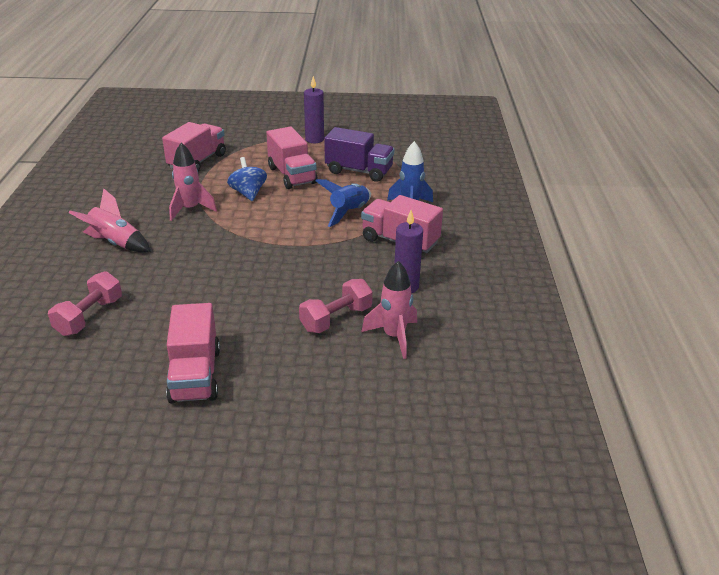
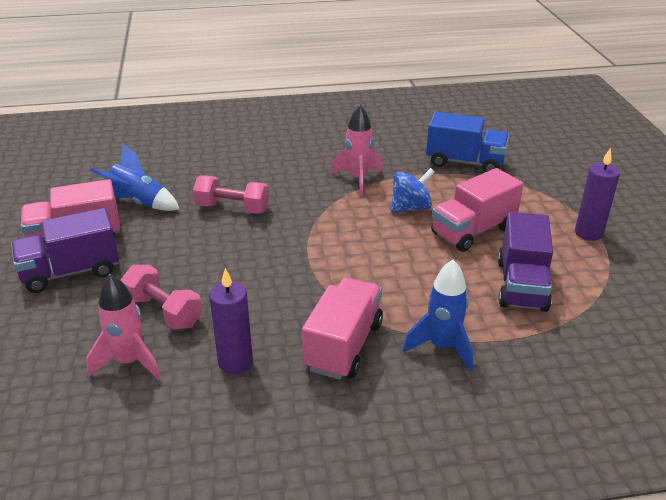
camera: 80 degrees right, 0 degrees up
(89, 316) = (162, 169): pink dumbbell -> pink dumbbell (232, 208)
(115, 243) = (279, 154): pink rocket -> none
(197, 161) = (465, 162): pink truck -> blue truck
(256, 375) = (71, 272): none -> purple truck
(349, 212) = (401, 290): blue rocket -> blue rocket (138, 202)

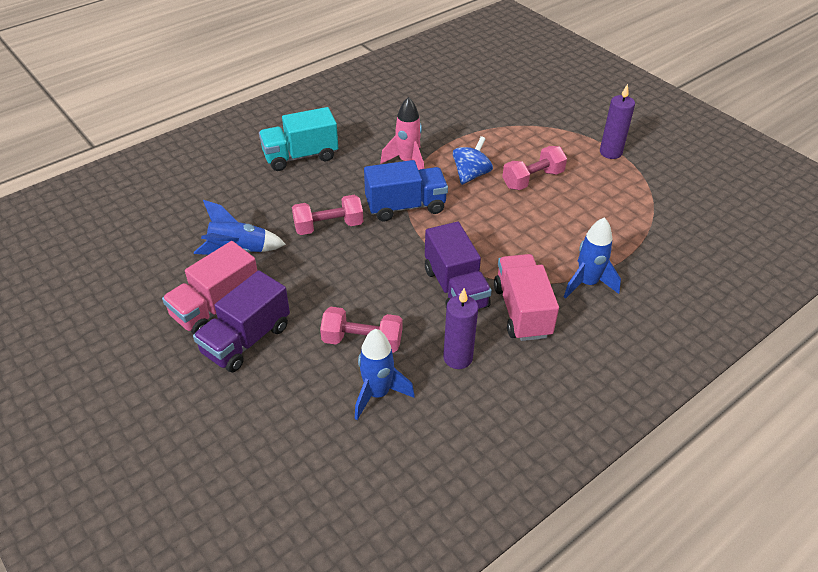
camera: 30 degrees left, 10 degrees up
(129, 362) = (377, 394): pink rocket -> blue rocket
(265, 148) = (300, 156): none -> turquoise truck
(465, 162) = (477, 117): blue truck -> blue truck (405, 206)
(473, 231) = (532, 179): pink truck -> pink dumbbell
(522, 285) = (600, 213): purple truck -> purple truck (455, 288)

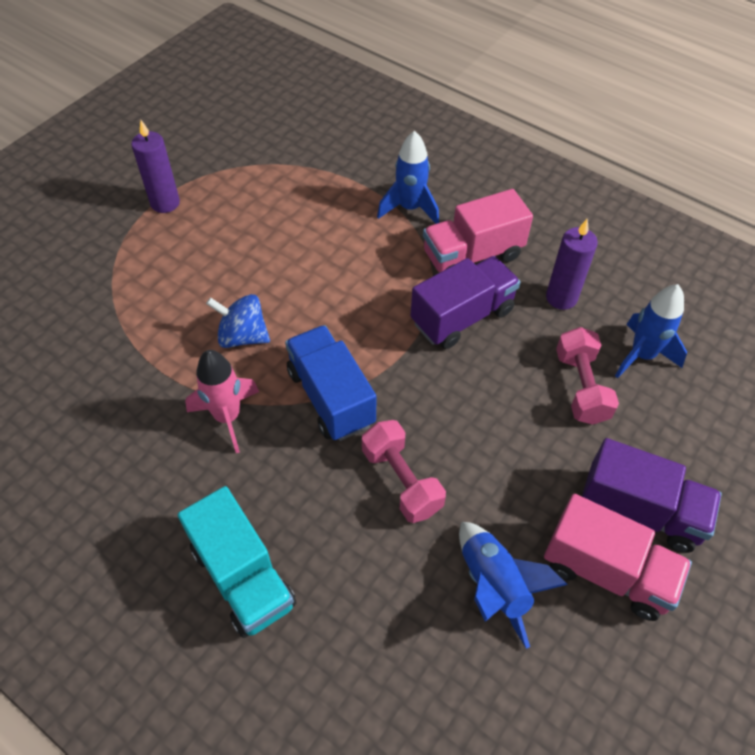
camera: 105 degrees left, 10 degrees up
(532, 179) = (238, 271): pink dumbbell -> none

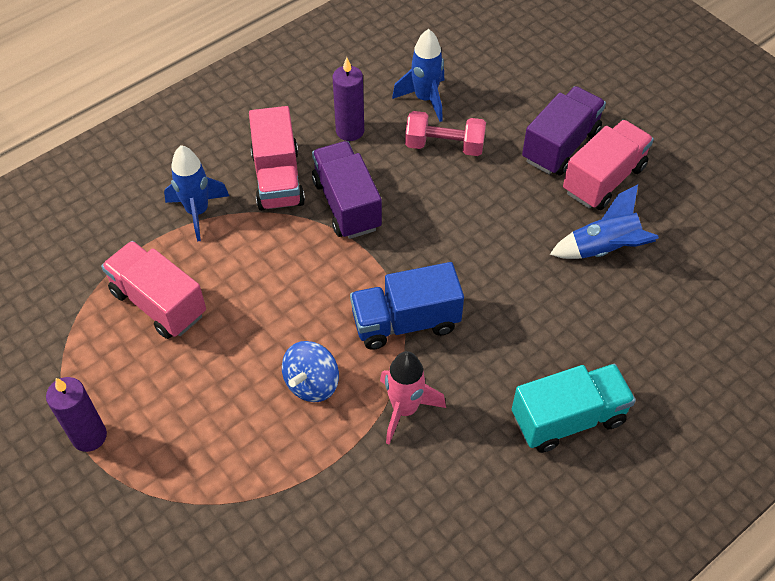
camera: 75 degrees left, 0 degrees up
(302, 209) = (158, 303): none -> pink truck
(401, 480) = (502, 287): pink dumbbell -> none

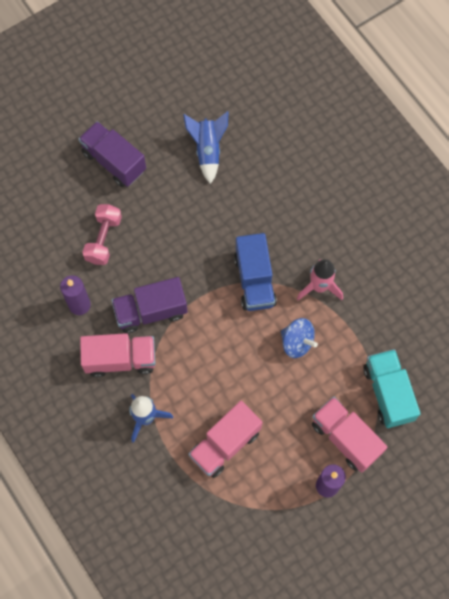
camera: 85 degrees left, 15 degrees up
(425, 99) = (54, 248): blue rocket -> none
(568, 418) = (331, 194): turquoise truck -> turquoise truck (387, 393)
(603, 179) = (148, 140): pink truck -> pink truck (345, 438)

